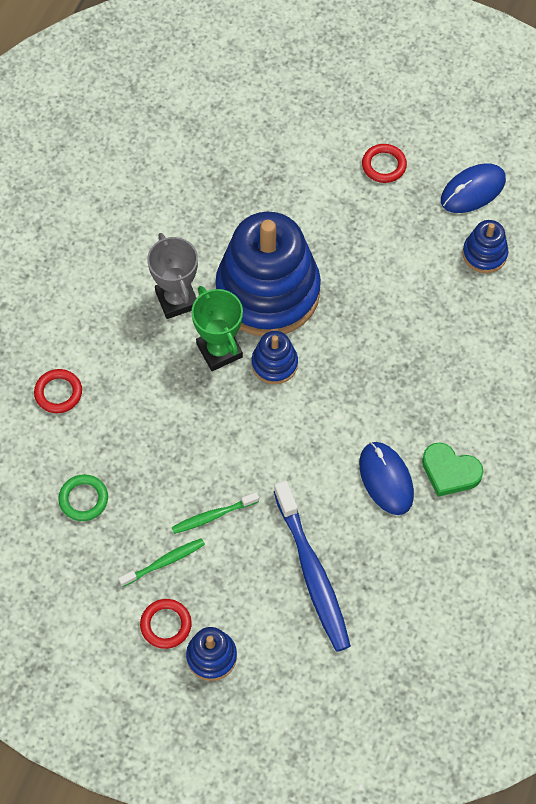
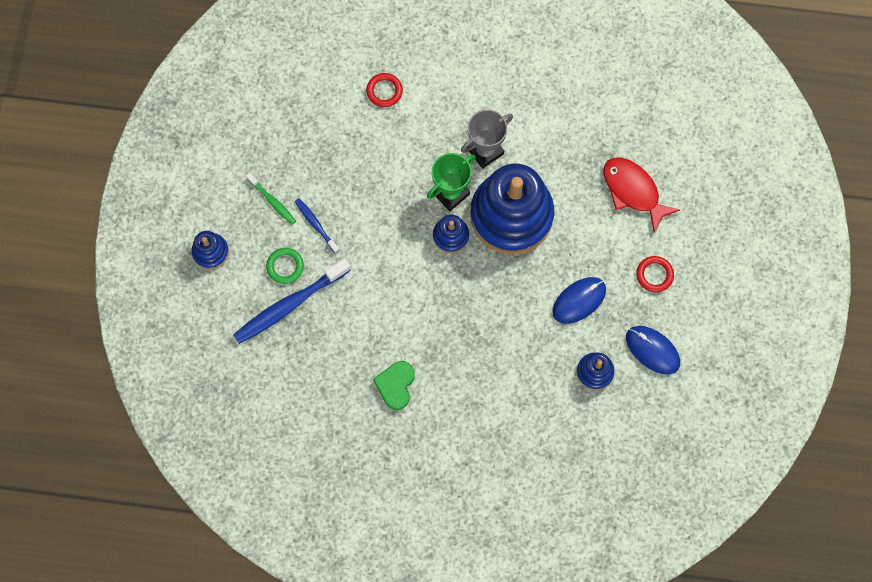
camera: 75 degrees right, 10 degrees up
(83, 499) = (306, 133): green ring -> green ring (285, 266)
(166, 625) = (226, 215): red ring -> none
(213, 516) = (316, 225): green toothbrush -> blue toothbrush
(276, 160) = (633, 191): none -> red fish
(386, 479) = (377, 340): blue mouse -> blue mouse (579, 300)

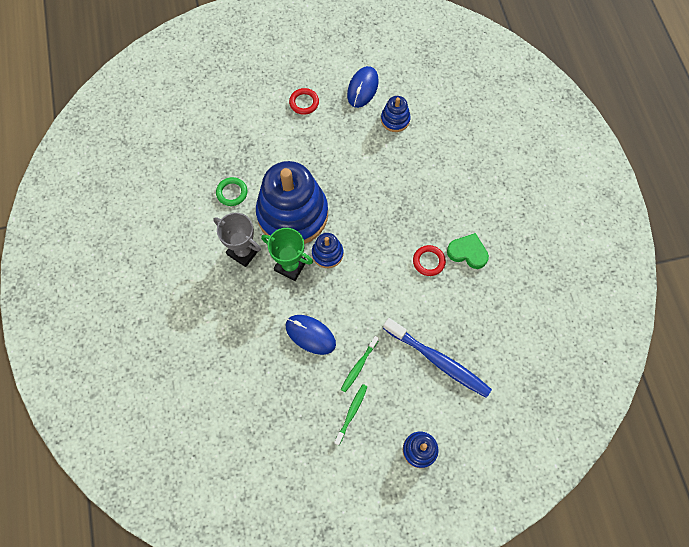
camera: 110 degrees left, 5 degrees down
(285, 266) = (406, 378): green ring -> green ring (232, 193)
(316, 225) = (359, 366): blue toothbrush -> green toothbrush
(384, 91) = (213, 353): red ring -> red ring (428, 261)
(395, 385) = (468, 252): green heart -> green heart turned 150 degrees counterclockwise
(579, 300) = (344, 146): blue mouse -> blue mouse (310, 335)
(633, 191) = (241, 135): red fish -> none

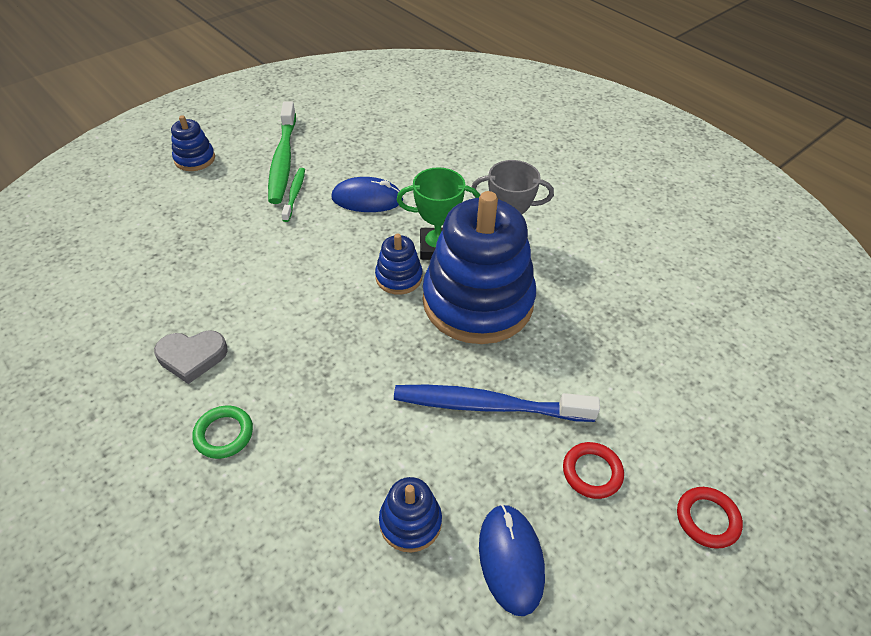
camera: 150 degrees right, 20 degrees down
(232, 193) = (578, 292): green ring -> green ring (224, 434)
(351, 413) = (283, 160): green toothbrush -> green toothbrush, size x1.93
(428, 261) = (250, 322): red ring -> red ring (707, 519)
(438, 360) = (198, 229): blue toothbrush -> blue toothbrush (488, 406)
(468, 252) = (192, 357): green heart -> grey heart

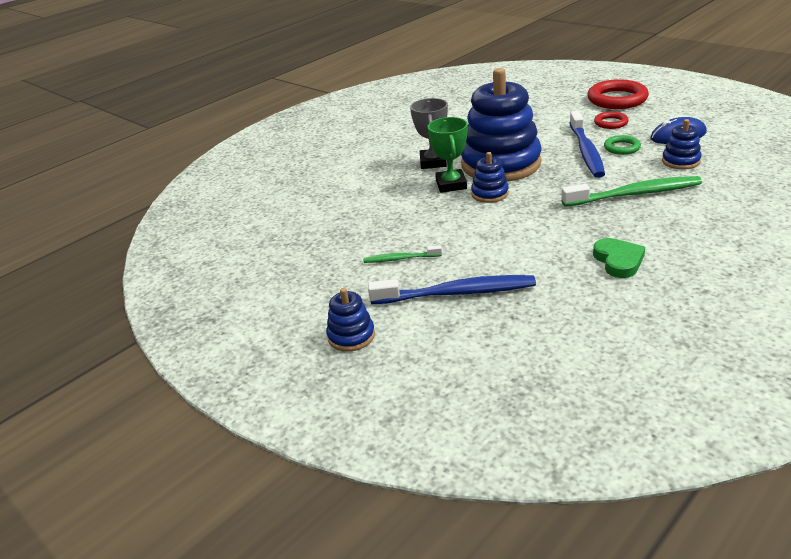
camera: 90 degrees left, 15 degrees down
(192, 357) = (618, 261): grey heart -> green heart
(214, 224) = (456, 293): none -> blue toothbrush
(224, 434) = (674, 230): green ring -> green ring (622, 148)
(283, 160) = (346, 277): green toothbrush -> green toothbrush (634, 194)
(367, 199) = (399, 222): blue mouse -> none
(707, 519) = (617, 99): red ring -> red ring, size x1.88

